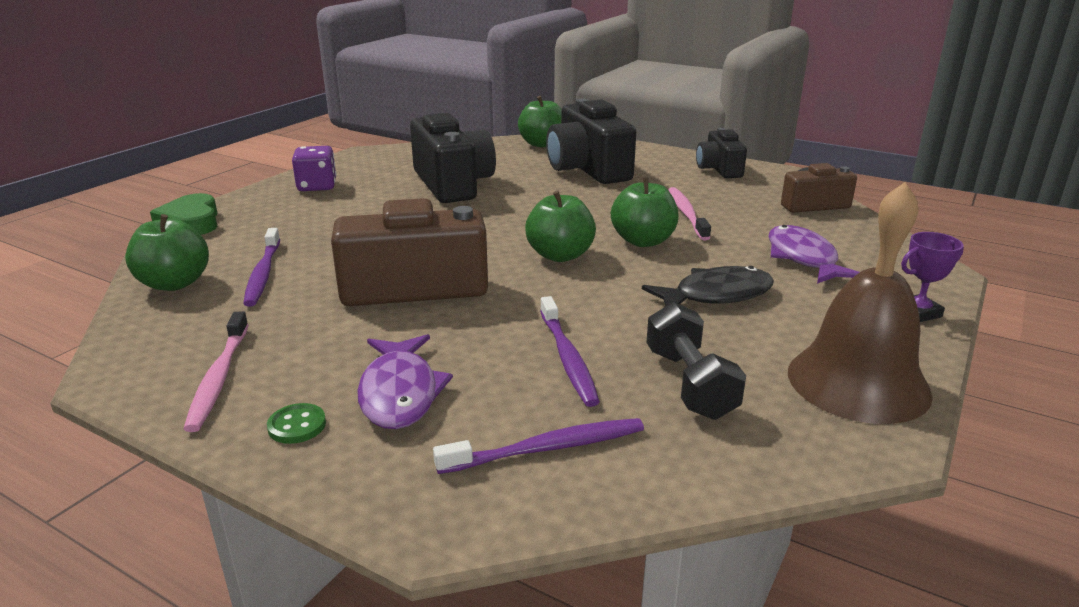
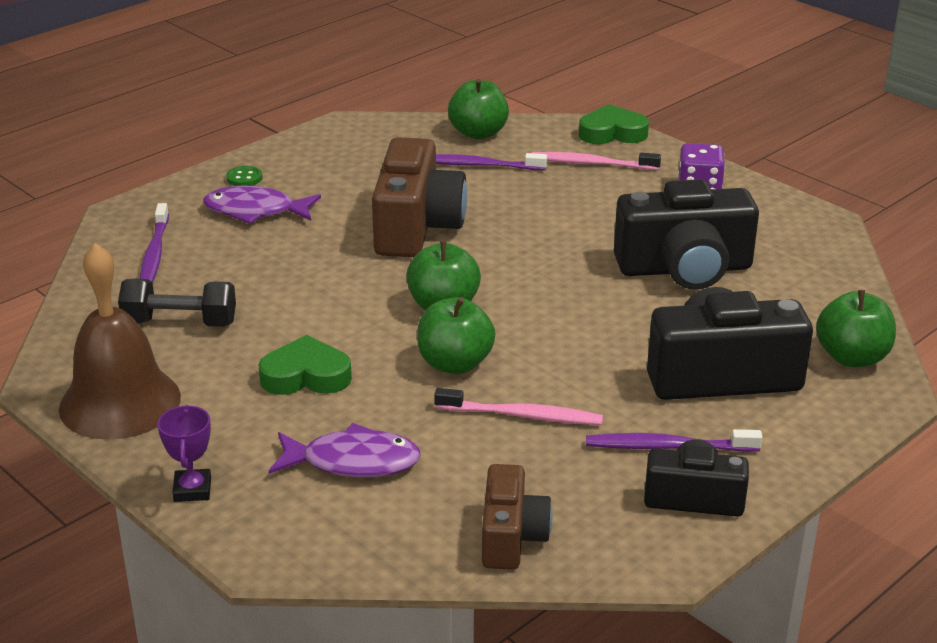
camera: 105 degrees right, 5 degrees up
(219, 378) = (318, 154): pink toothbrush -> pink toothbrush (591, 163)
(568, 358) = (252, 278): purple toothbrush -> purple toothbrush (667, 447)
(716, 295) = (306, 376): black fish -> green heart

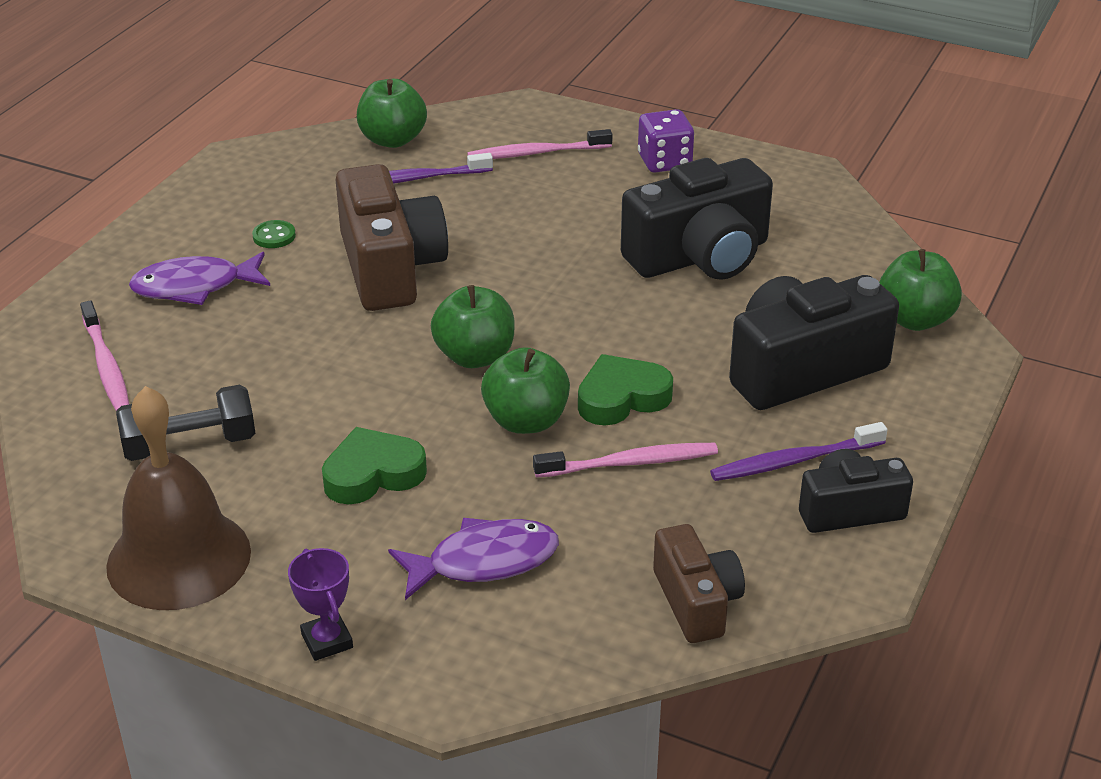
camera: 20 degrees left, 5 degrees up
(154, 254) = (106, 366): purple toothbrush -> pink toothbrush
(244, 178) = (156, 248): green button -> green button (274, 236)
(612, 133) = (537, 112): green heart -> green heart (622, 398)

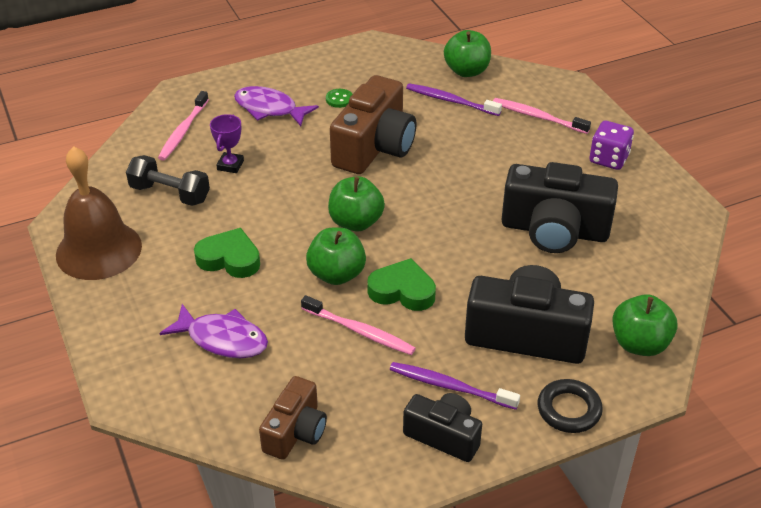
camera: 40 degrees right, 5 degrees up
(327, 641) = (108, 333): purple trophy -> purple trophy (230, 165)
(930, 415) = (569, 410): none -> black ring

